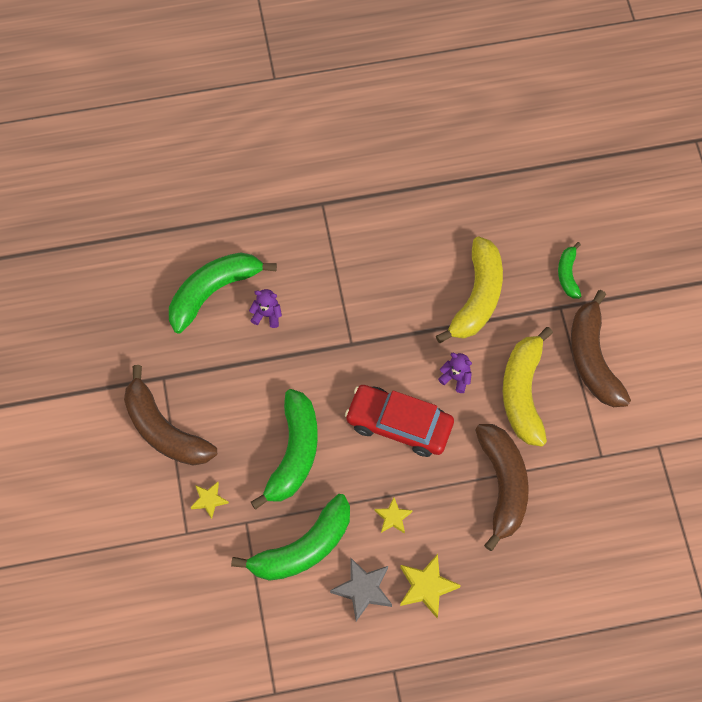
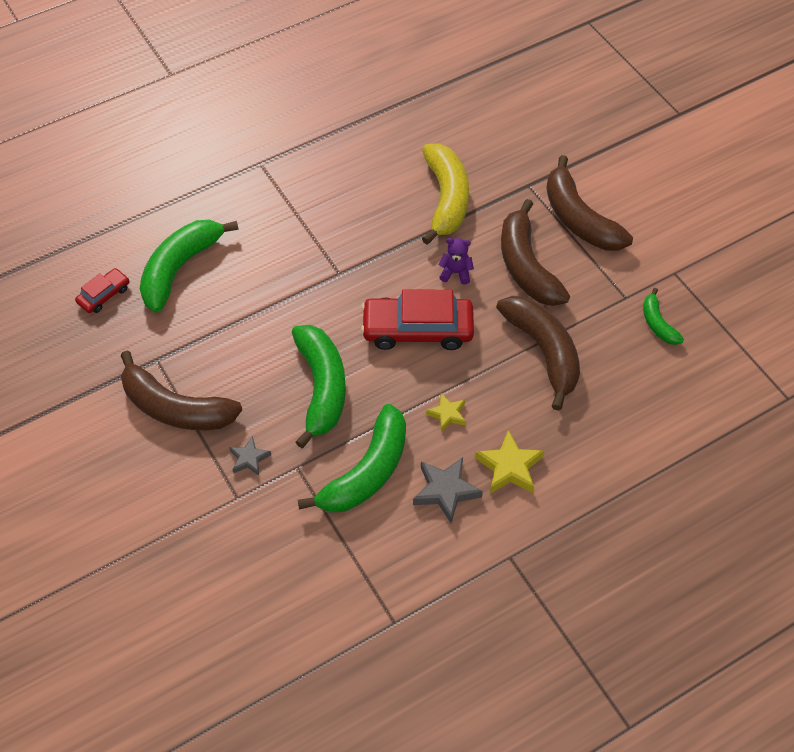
camera: 20 degrees left, 10 degrees down
(140, 297) = (104, 295): none -> red car
(209, 500) = (249, 459): yellow star -> grey star
(267, 315) = (243, 273): purple teddy bear -> none
(523, 393) = (526, 266): yellow banana -> brown banana
(568, 274) = (523, 157): green banana -> green banana (657, 324)

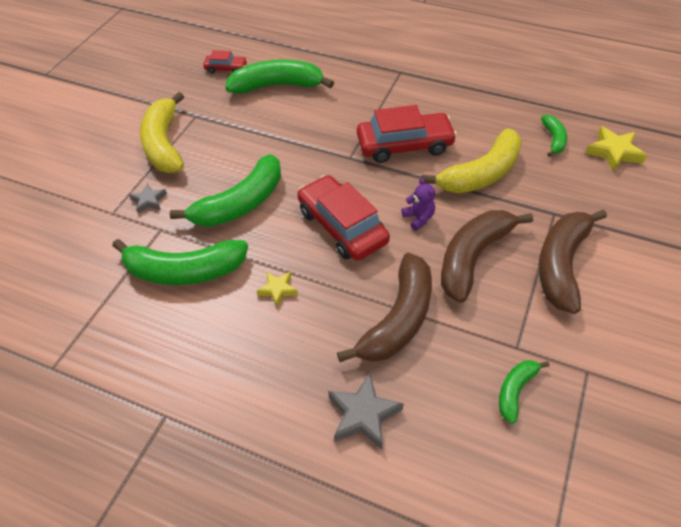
camera: 55 degrees right, 5 degrees down
(175, 408) = (164, 144): brown banana -> yellow banana
(362, 226) = (404, 145): none -> red car
(445, 491) = (201, 331): grey star -> grey star (363, 414)
(453, 125) = (553, 139): none -> green banana
(509, 467) = (258, 362): yellow star -> yellow star (614, 152)

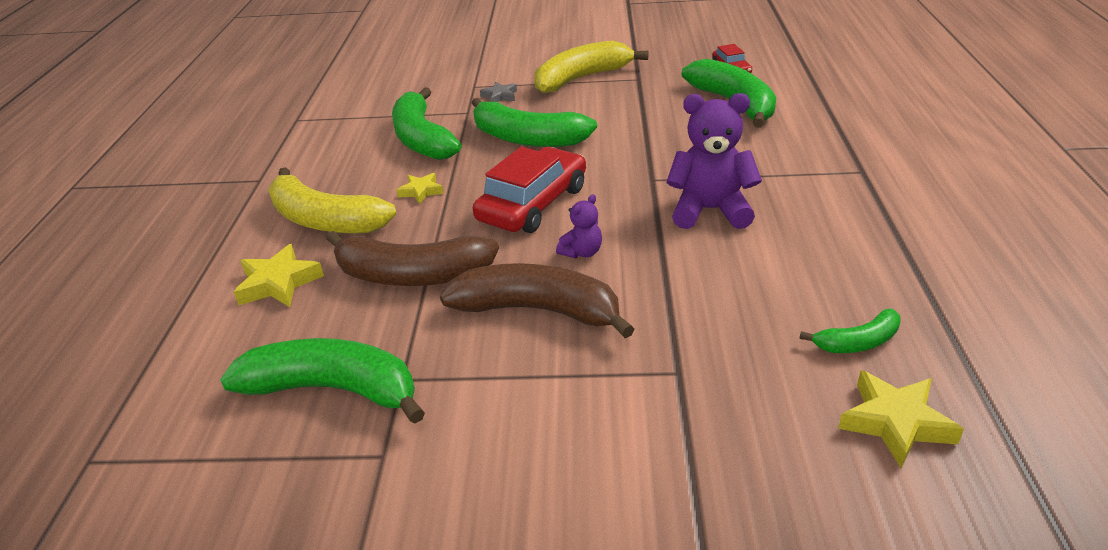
camera: 70 degrees right, 15 degrees down
(363, 414) = (279, 283): grey star -> yellow star
(404, 145) = (710, 210): red car -> purple teddy bear
(481, 174) = (707, 285): yellow banana -> yellow banana (325, 220)
(515, 390) = (333, 389): green banana -> green banana, size x1.97
(561, 265) = (572, 397): brown banana -> none

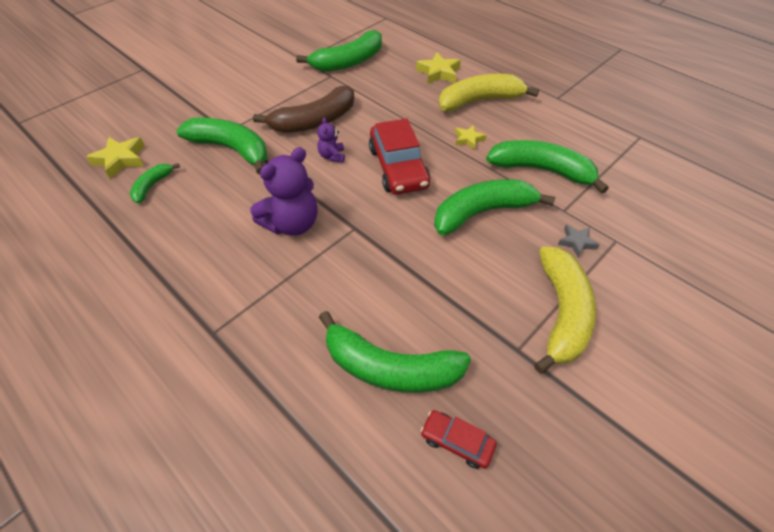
camera: 130 degrees right, 15 degrees up
(412, 275) = (392, 104): brown banana -> none
(698, 335) = (231, 149): none -> green banana

